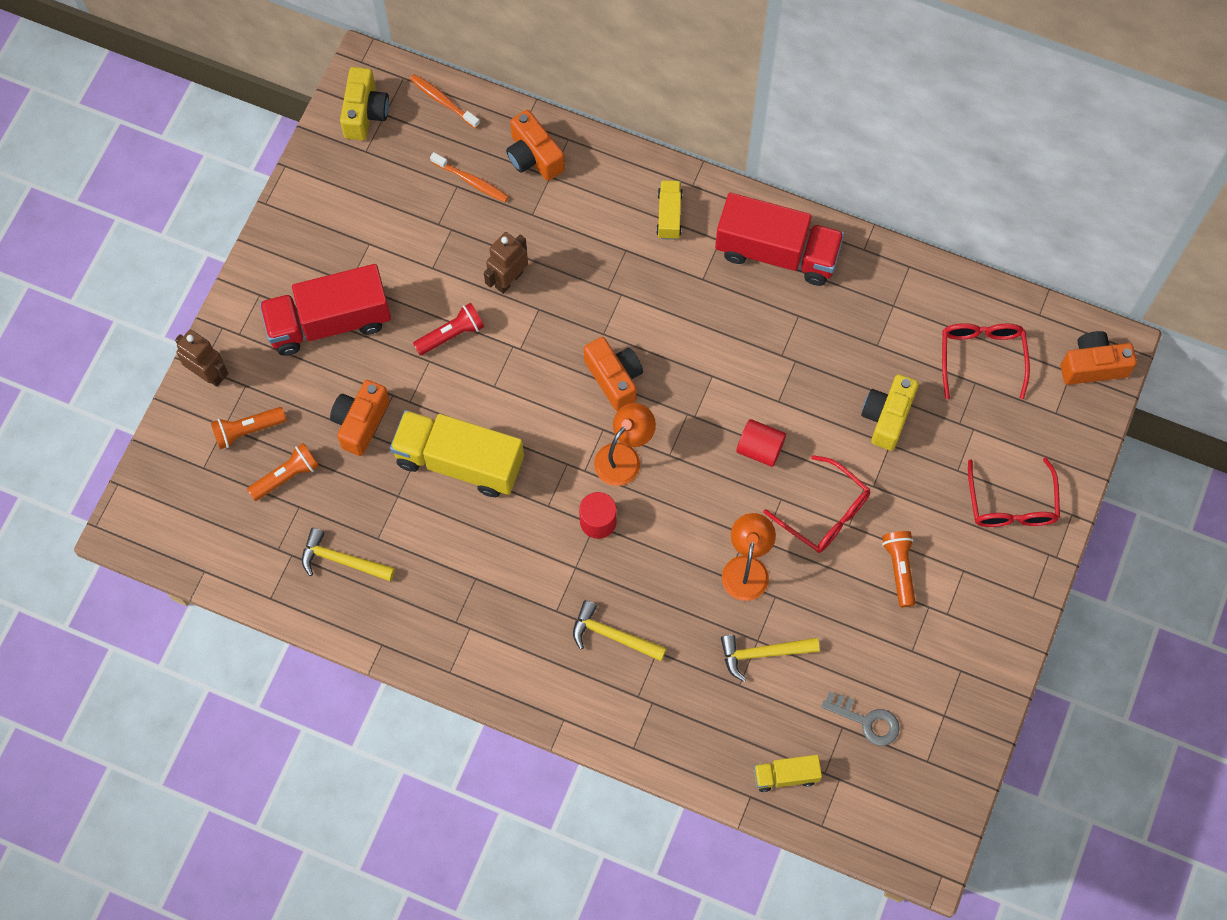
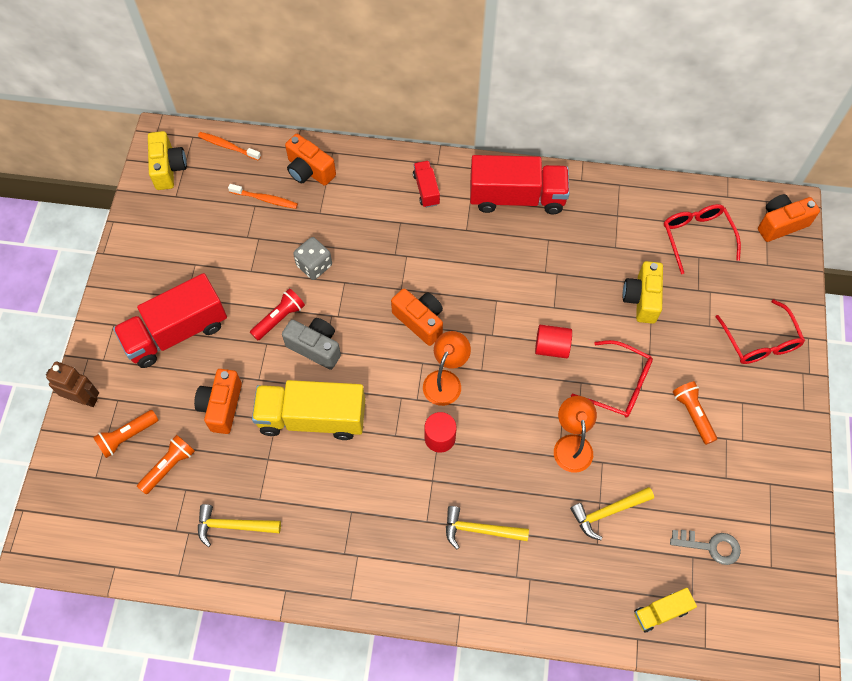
camera: 15 degrees left, 5 degrees down
(484, 380) = (315, 347): none -> grey camera
(508, 279) = (314, 265): brown robot -> grey dice
(669, 215) = (426, 189): yellow truck -> red truck

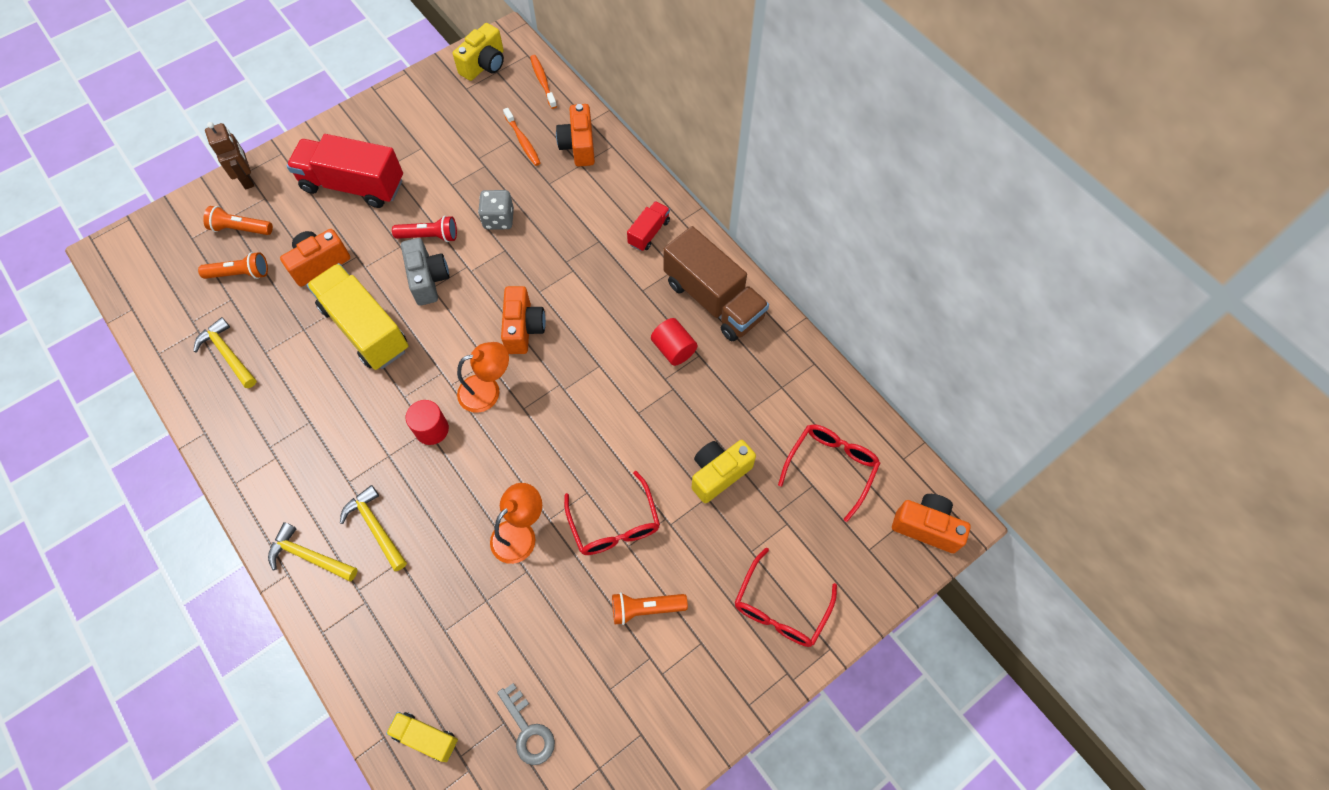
camera: 45 degrees right, 0 degrees up
(517, 197) = (713, 299): red truck -> brown truck
(551, 347) = (597, 442): red cylinder -> red cylinder (673, 349)
(607, 512) = (482, 614): yellow hammer -> yellow hammer (309, 556)
(692, 414) = (646, 609): orange flashlight -> orange flashlight turned 120 degrees counterclockwise

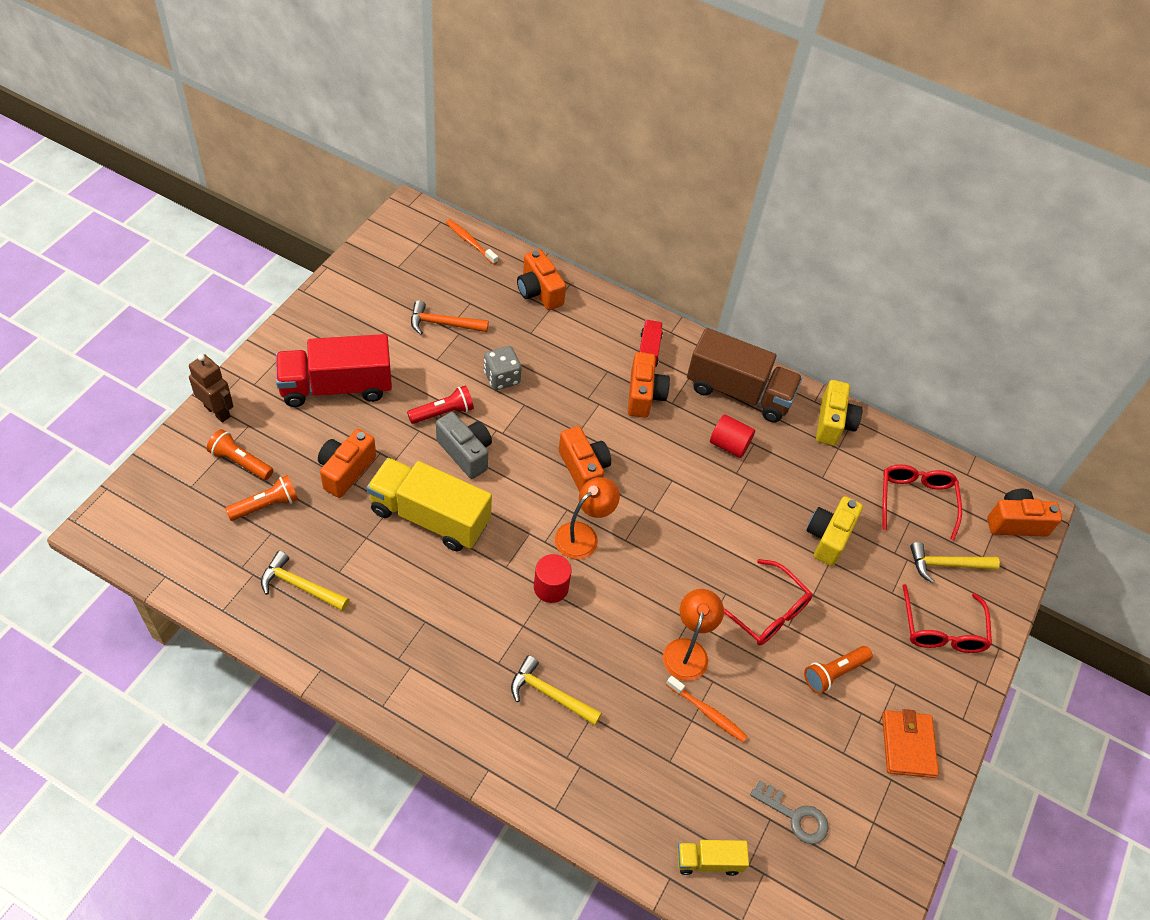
camera: 30 degrees left, 10 degrees down
(240, 229) = (240, 462): orange flashlight -> orange flashlight turned 45 degrees clockwise
(309, 556) = (500, 745): yellow hammer -> yellow hammer (946, 565)
(475, 153) = (443, 324): none -> orange hammer
(484, 65) = (403, 241): yellow camera -> yellow camera (833, 423)
(523, 141) = (483, 301): orange toothbrush -> orange toothbrush (707, 712)
(619, 275) = (644, 395): none -> orange camera
(677, 708) = (908, 745): none -> orange wallet

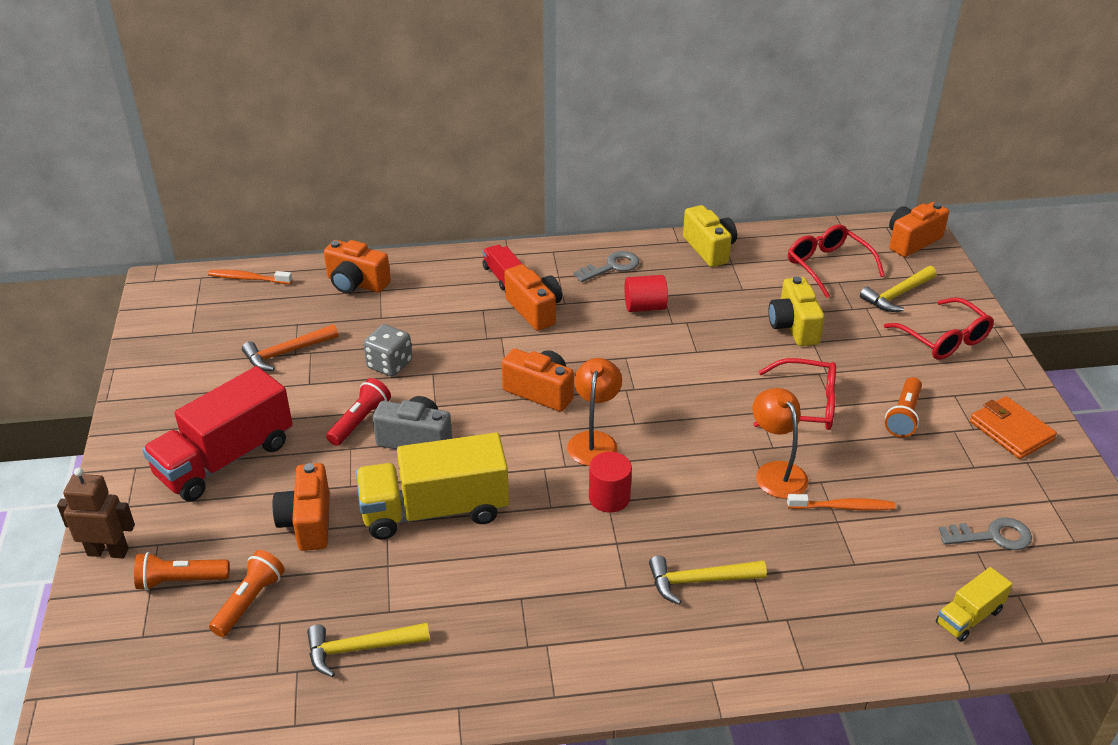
camera: 30 degrees left, 15 degrees down
(739, 392) = (612, 267): brown truck -> grey key

